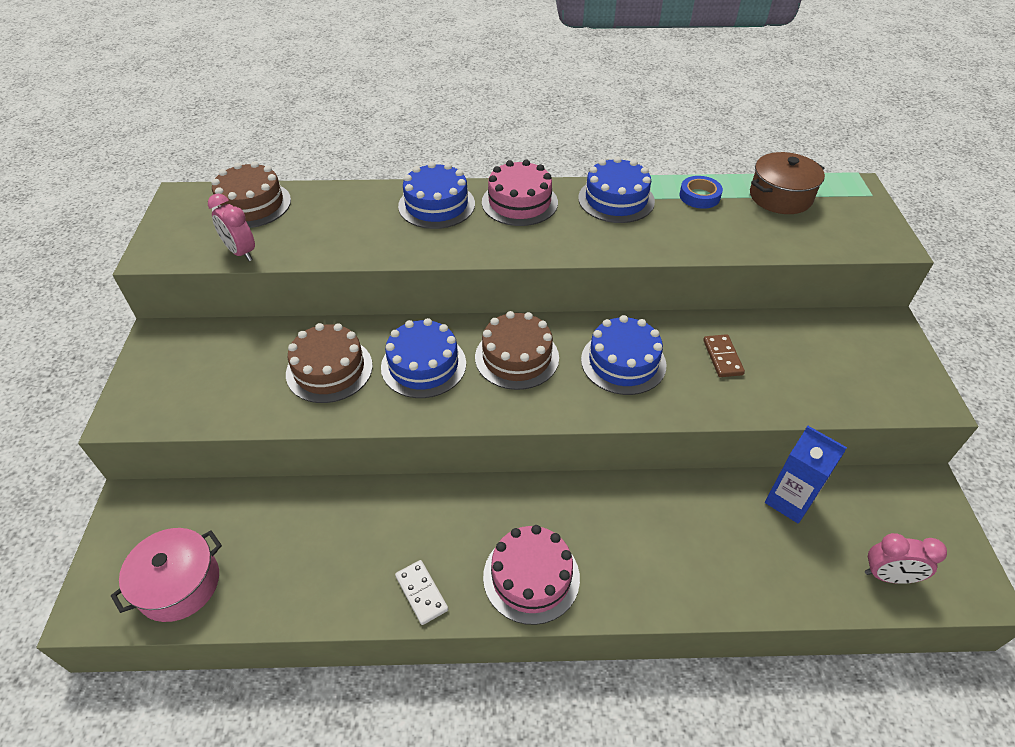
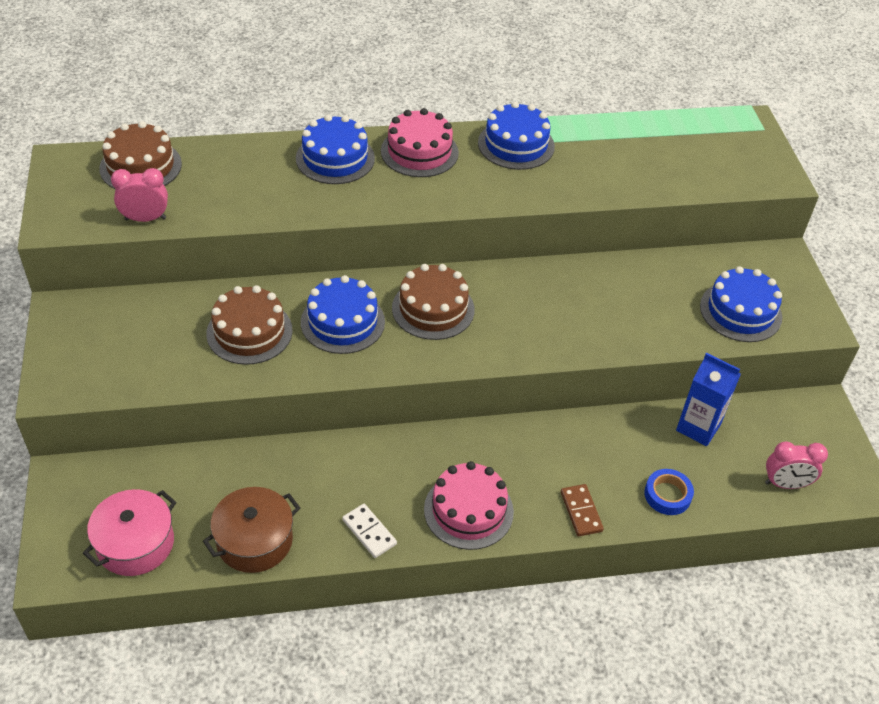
camera: 10 degrees left, 0 degrees up
(241, 252) = (145, 219): pink clock -> pink clock turned 135 degrees clockwise
(623, 362) = (536, 307): blue cake -> blue cake (740, 311)
(699, 196) = (598, 137): blue tape -> blue tape (667, 495)
(722, 357) = (630, 297): brown domino -> brown domino (581, 511)
(780, 197) = (676, 135): brown pot -> brown pot (254, 540)

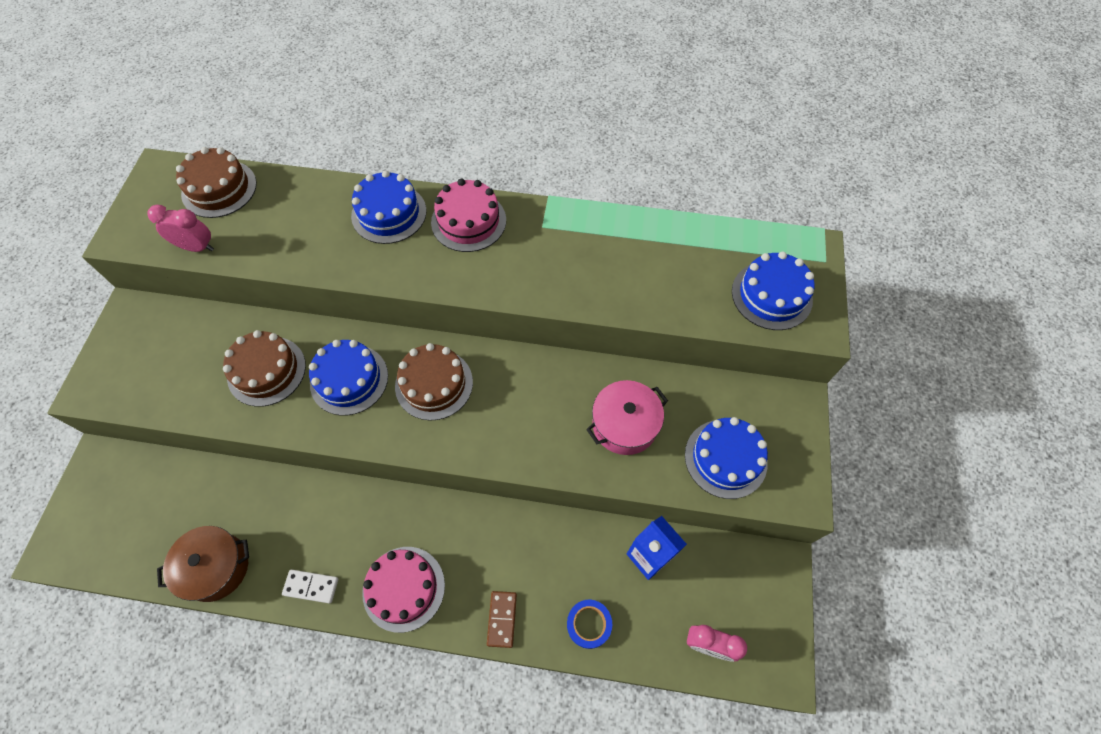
camera: 20 degrees right, 15 degrees up
(135, 543) = (124, 542): pink pot -> pink pot (624, 424)
(369, 532) = (311, 586): white domino -> white domino turned 60 degrees counterclockwise
(516, 144) = (563, 231): blue cake -> blue cake (771, 295)

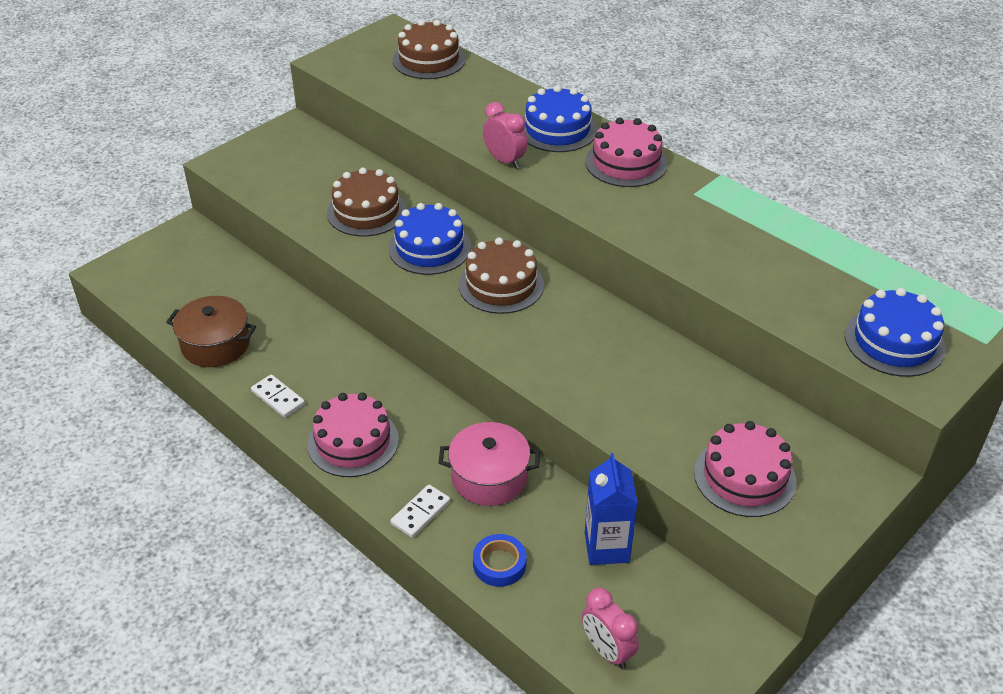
camera: 35 degrees right, 20 degrees down
(197, 247) = (379, 90): pink clock -> pink clock (505, 161)
(502, 619) = (420, 513): brown domino -> white domino
(624, 424) = (659, 399): pink pot -> pink pot (489, 477)
(725, 458) = (744, 476): blue cake -> pink cake

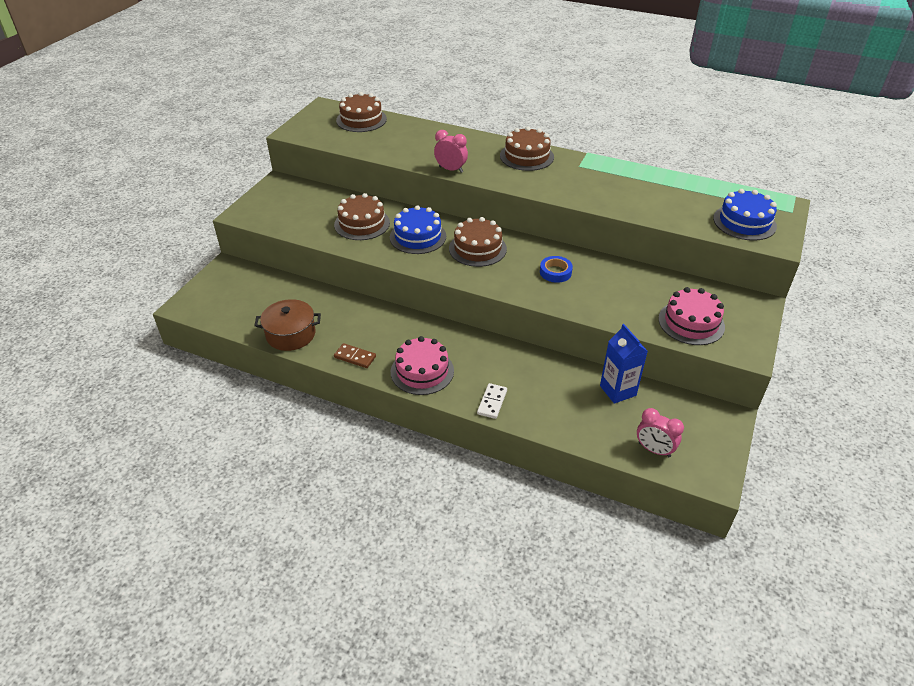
camera: 20 degrees left, 0 degrees up
(278, 398) = (355, 357): white domino -> brown domino
(489, 477) = (522, 369): pink pot -> none
(499, 564) = (559, 418): blue tape -> blue tape (555, 272)
(557, 129) = (472, 145): blue cake -> none
(626, 162) = (526, 156): pink cake -> brown cake

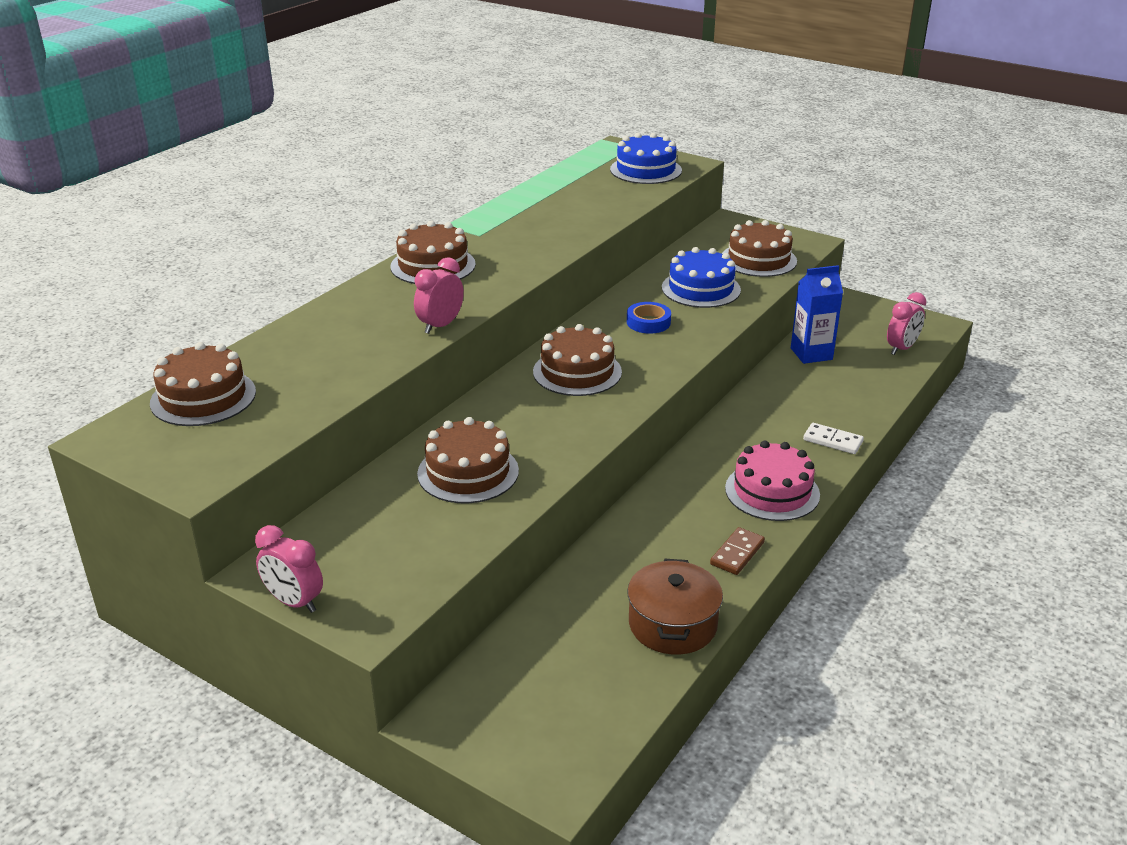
camera: 80 degrees left, 10 degrees down
(257, 193) = (294, 602): none -> pink clock
(418, 237) = (528, 420): blue cake -> blue cake (701, 289)
(691, 322) = (758, 259): pink cake -> brown cake

